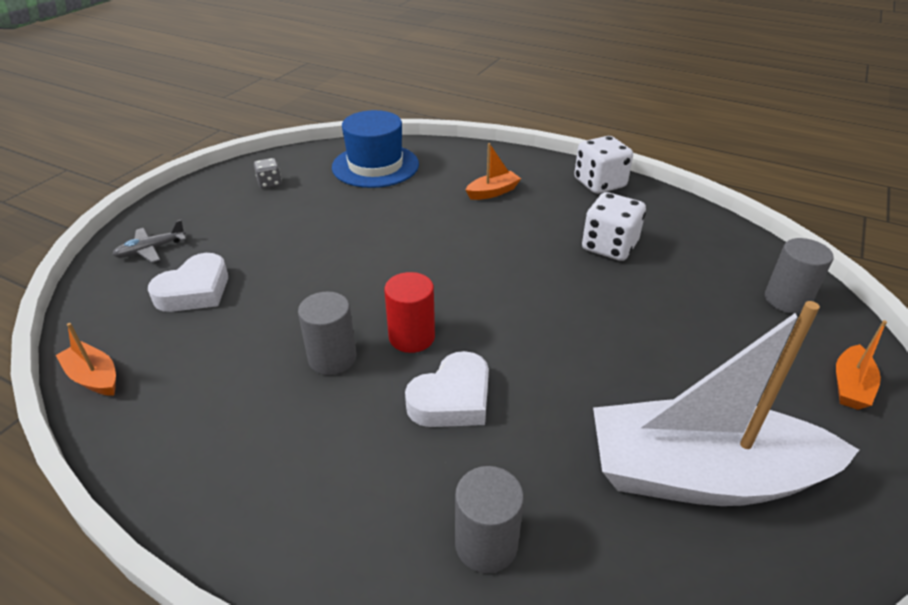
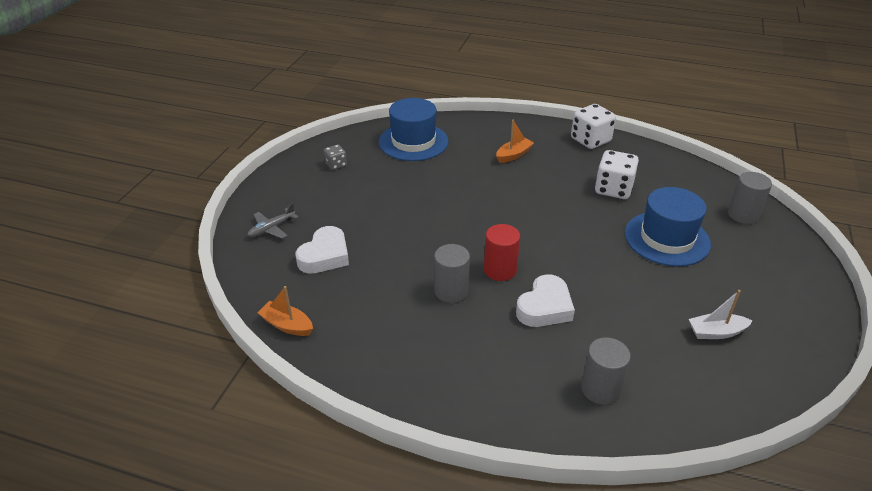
camera: 10 degrees left, 0 degrees up
(664, 321) = (667, 238): none -> blue hat
(701, 475) = (716, 332): white boat -> white boat, size x0.40
(850, 386) = (793, 267): orange boat -> none

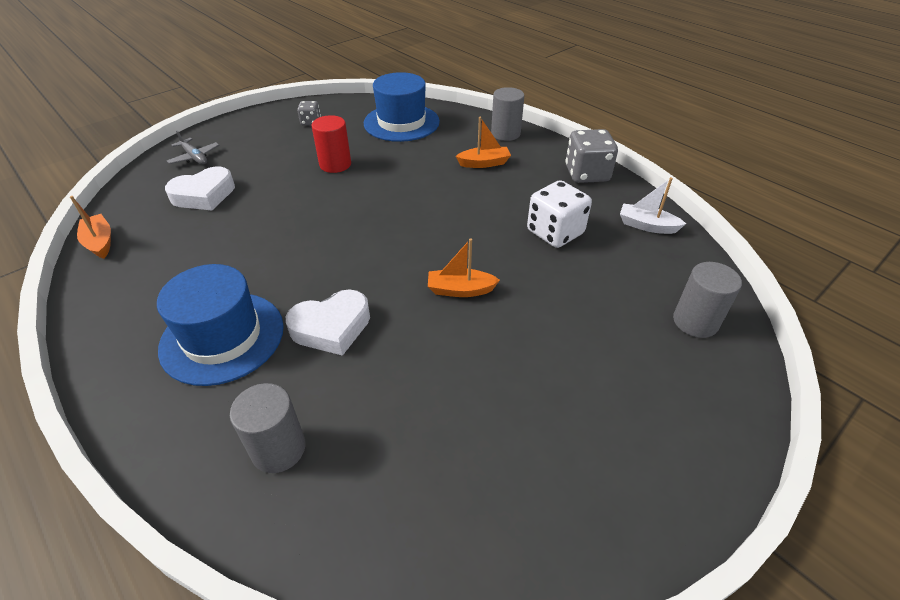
camera: 30 degrees right, 5 degrees up
(271, 228) = (195, 157): grey plane -> grey plane turned 120 degrees counterclockwise
(451, 291) = (265, 270): grey cylinder -> grey cylinder (505, 134)
(500, 270) = (334, 269): red cylinder -> red cylinder (335, 164)
(590, 140) = (586, 174): white dice -> grey dice
(597, 250) = (460, 290): none -> orange boat
(667, 238) = (558, 310): blue hat -> blue hat (222, 337)
(716, 332) = (494, 453): white boat -> white boat (646, 226)

